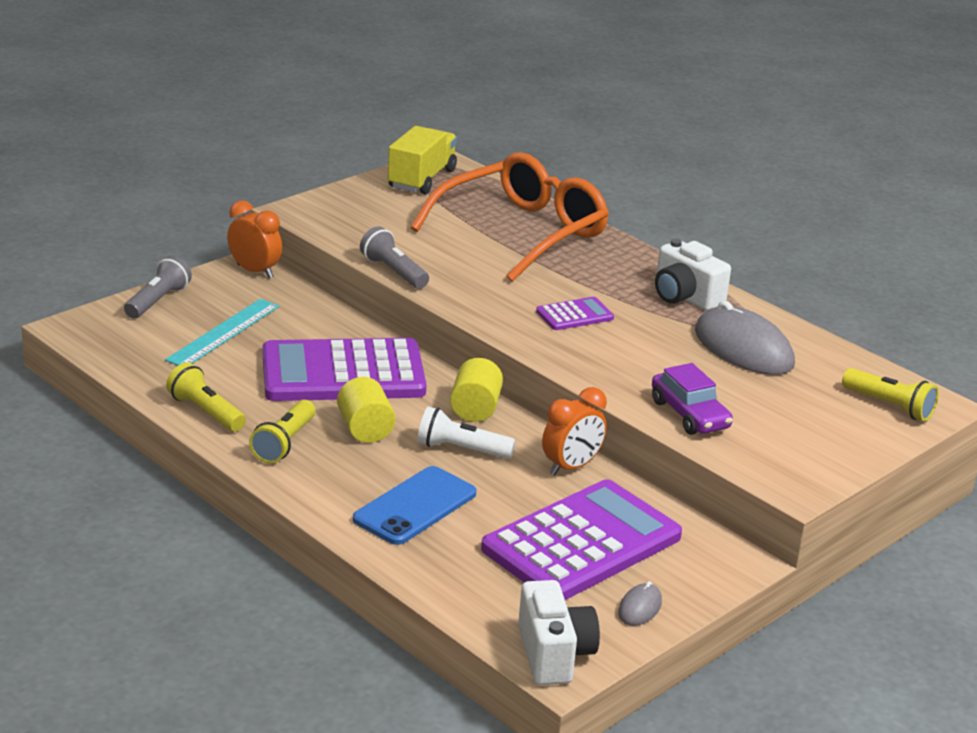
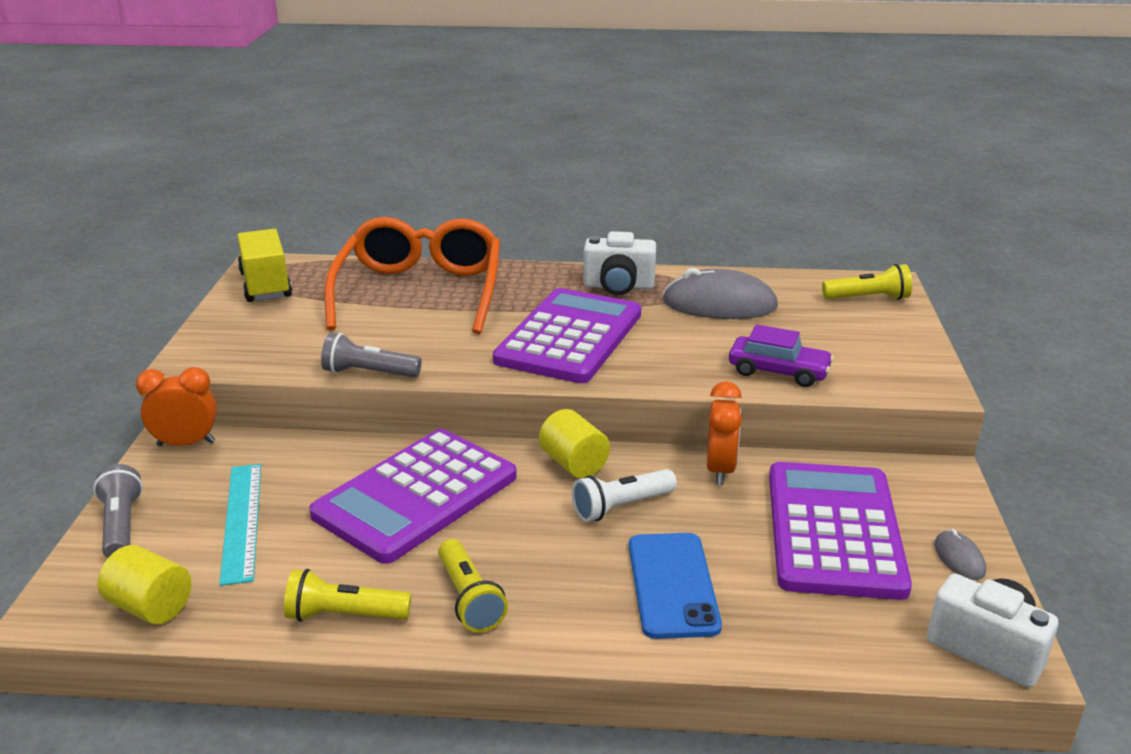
camera: 40 degrees left, 0 degrees up
(365, 429) = (518, 538): yellow cylinder -> yellow cylinder (151, 607)
(574, 315) = (570, 337): purple calculator -> purple calculator, size x2.27

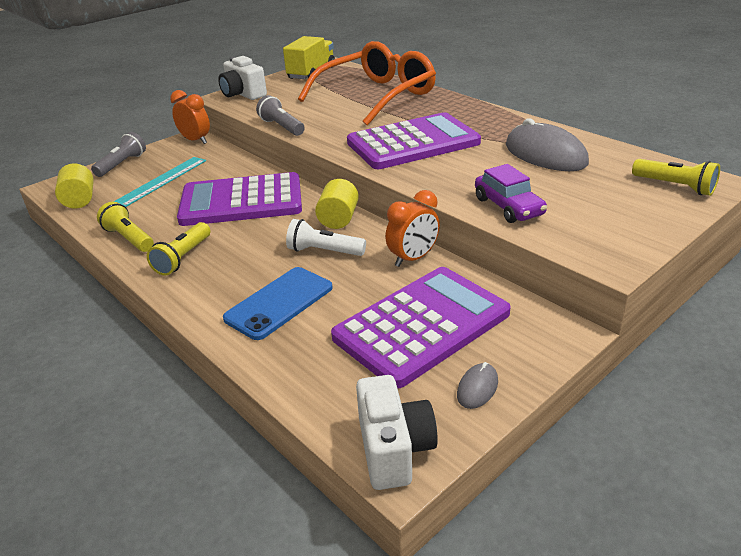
camera: 45 degrees right, 5 degrees up
(618, 286) = (496, 125): white camera -> white camera (243, 94)

